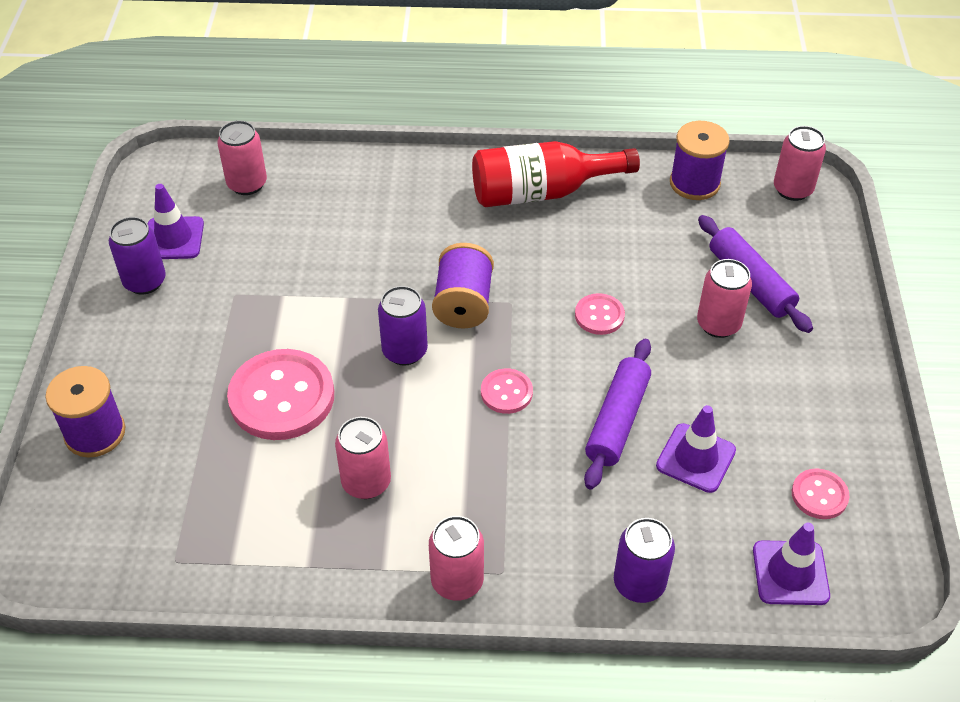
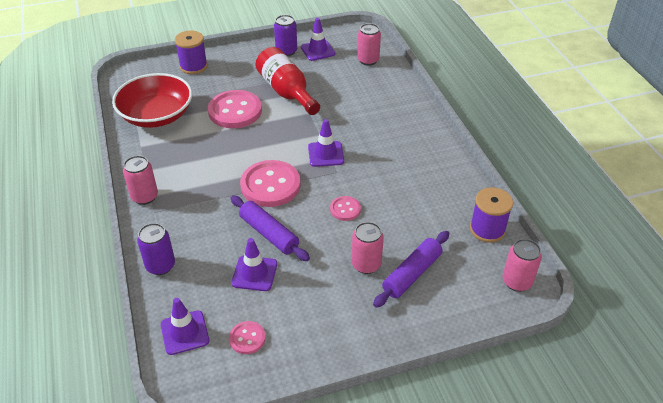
camera: 70 degrees right, 5 degrees down
(223, 524) = (156, 115): none -> red bowl
(366, 482) = (194, 151): pink can -> none
(404, 351) = (282, 142): purple can -> none
(463, 304) = (326, 154): purple spool -> purple traffic cone
(506, 392) = (270, 185): pink button -> pink button, size x2.01
(541, 192) = (432, 163): red bottle -> red bottle (287, 92)
(617, 420) = (269, 234): purple rolling pin -> purple rolling pin turned 45 degrees clockwise

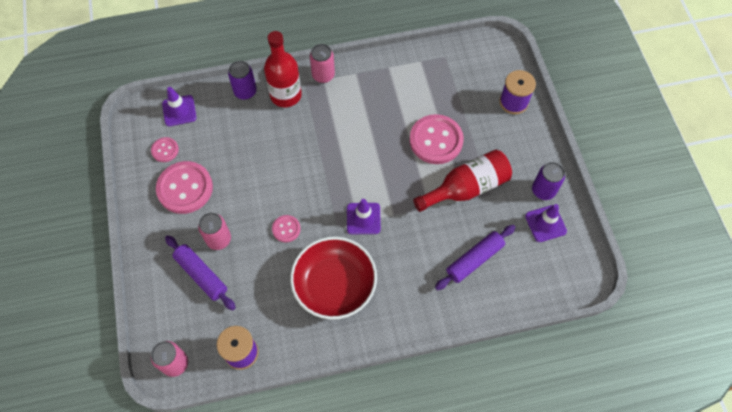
camera: 95 degrees right, 20 degrees up
(156, 115) = (432, 76): red bowl -> red bowl (334, 285)
(169, 227) = (286, 95): none -> red bottle
(254, 273) = (225, 155): purple traffic cone -> none
(269, 234) = (266, 167): purple rolling pin -> purple rolling pin (474, 260)
(270, 185) = (325, 169): pink button -> pink button (185, 188)
(368, 60) = (526, 277): pink can -> none

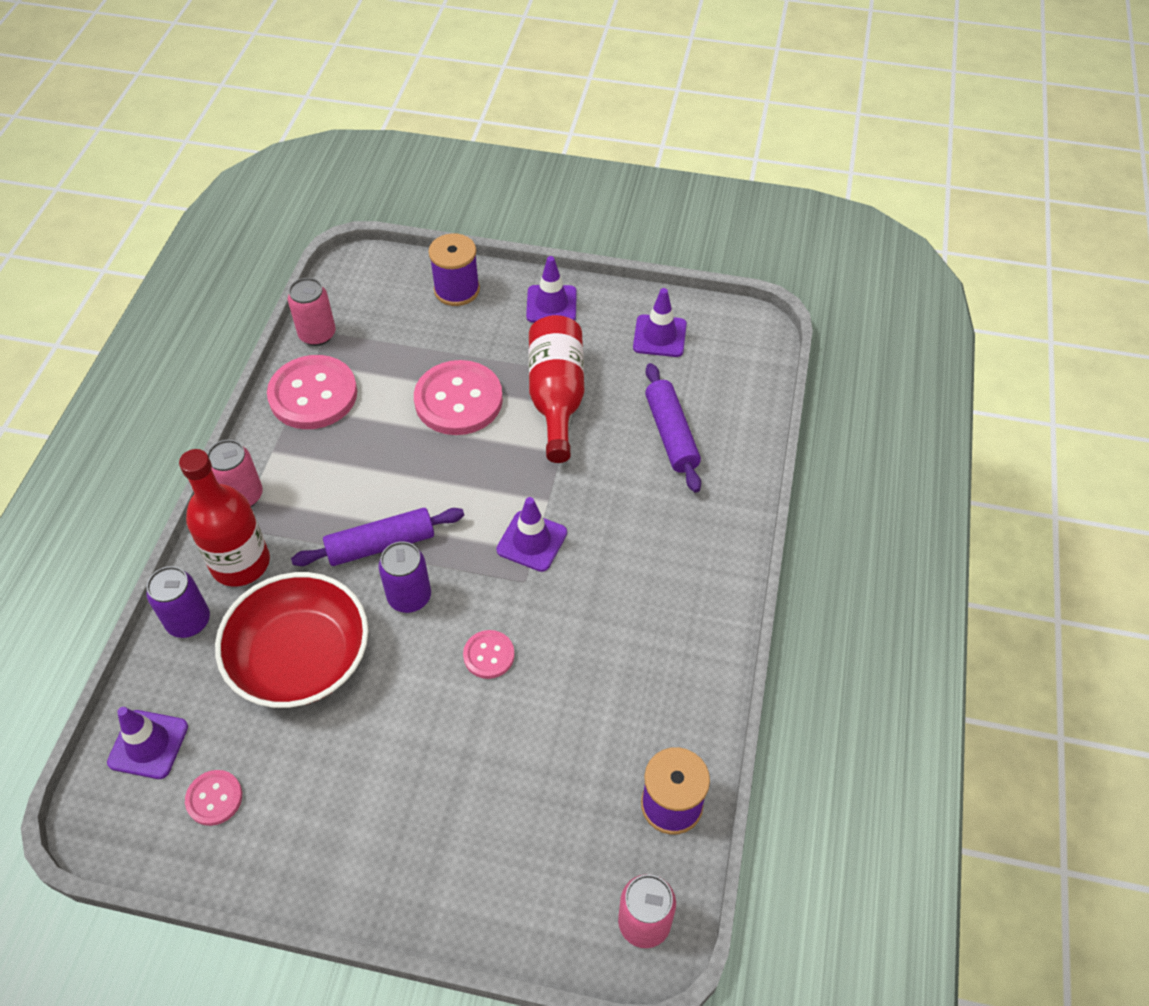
camera: 65 degrees left, 10 degrees down
(185, 188) = (316, 790): pink button -> pink button (313, 395)
(201, 275) = (500, 820): purple rolling pin -> purple rolling pin (381, 545)
(219, 239) = (449, 767): pink can -> pink can (317, 334)
(334, 285) = (621, 623): red bowl -> red bowl (301, 658)
(533, 155) = (551, 304): none -> purple traffic cone
(543, 190) = (610, 317): purple can -> purple can (409, 597)

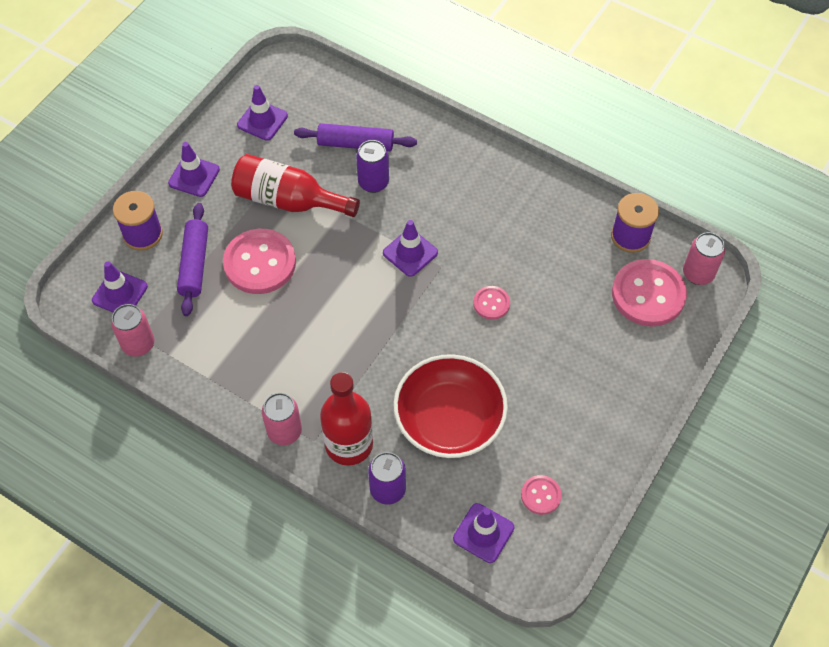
camera: 70 degrees left, 5 degrees up
(313, 395) = (203, 361): pink button -> pink button (648, 294)
(375, 298) = (120, 293): none -> purple traffic cone
(381, 545) = (372, 347): purple rolling pin -> purple rolling pin (194, 264)
(409, 597) = (425, 339): purple can -> purple can (373, 182)

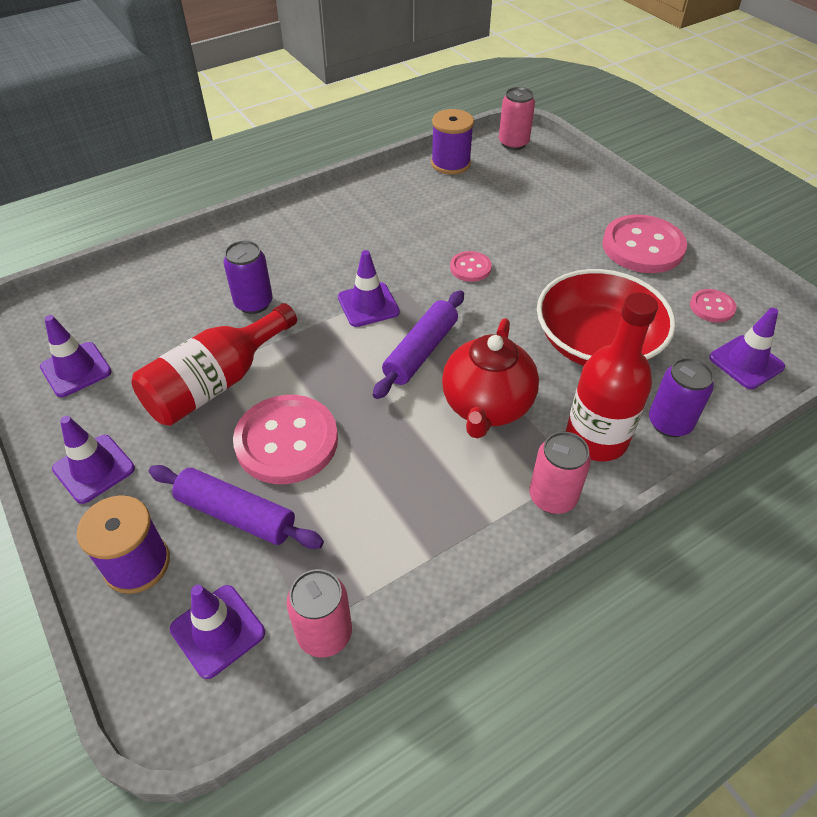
camera: 65 degrees left, 10 degrees down
(346, 366) = (486, 406): none -> red teapot
(355, 144) = (189, 300): purple rolling pin -> purple rolling pin (421, 351)
(648, 294) = (518, 174): pink button -> pink button (643, 247)

